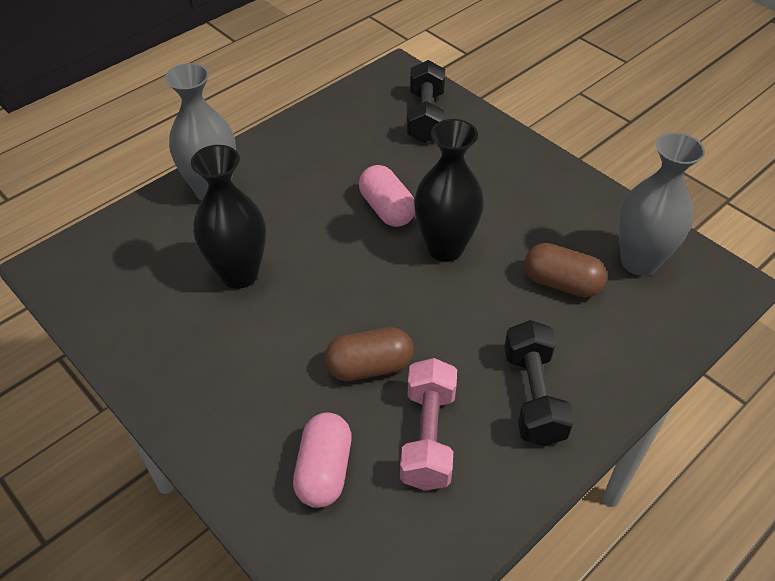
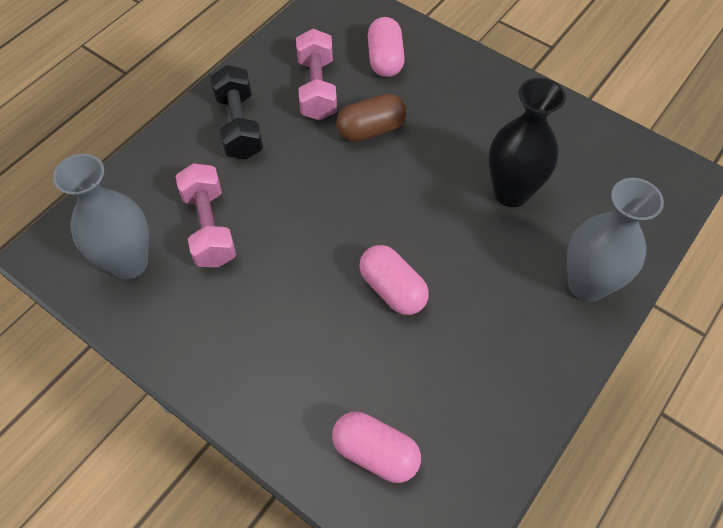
camera: 170 degrees right, 10 degrees up
(425, 117) = (375, 453): black dumbbell -> pink capsule
(445, 248) = (324, 250): black vase -> none
(561, 283) = (209, 227): brown capsule -> pink dumbbell

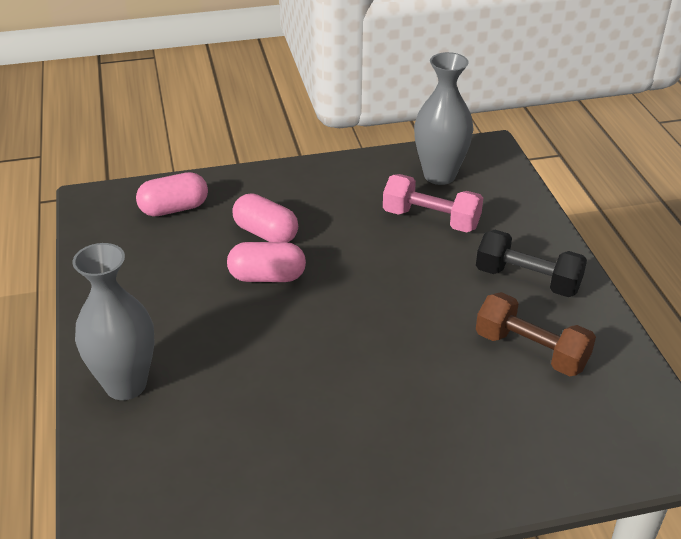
camera: 130 degrees right, 20 degrees down
(317, 88) = (531, 351): pink dumbbell -> brown dumbbell
(371, 129) = (439, 357): brown capsule -> none
(385, 59) = (528, 425): pink capsule -> pink capsule (266, 233)
(511, 192) = (262, 404): black vase -> none

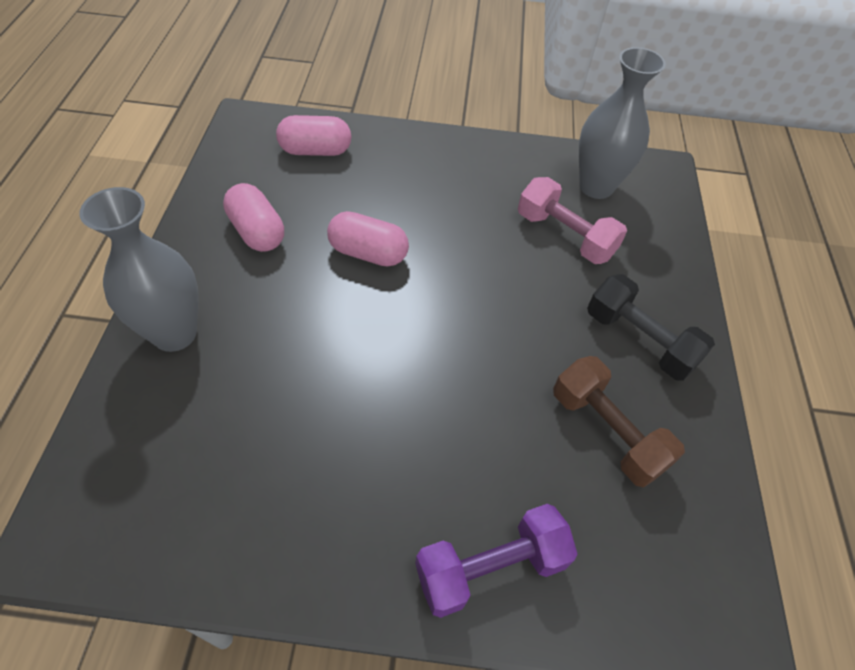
camera: 15 degrees right, 15 degrees up
(266, 233) = (390, 203): pink capsule -> pink capsule (257, 232)
(484, 468) = (490, 567): none -> purple dumbbell

